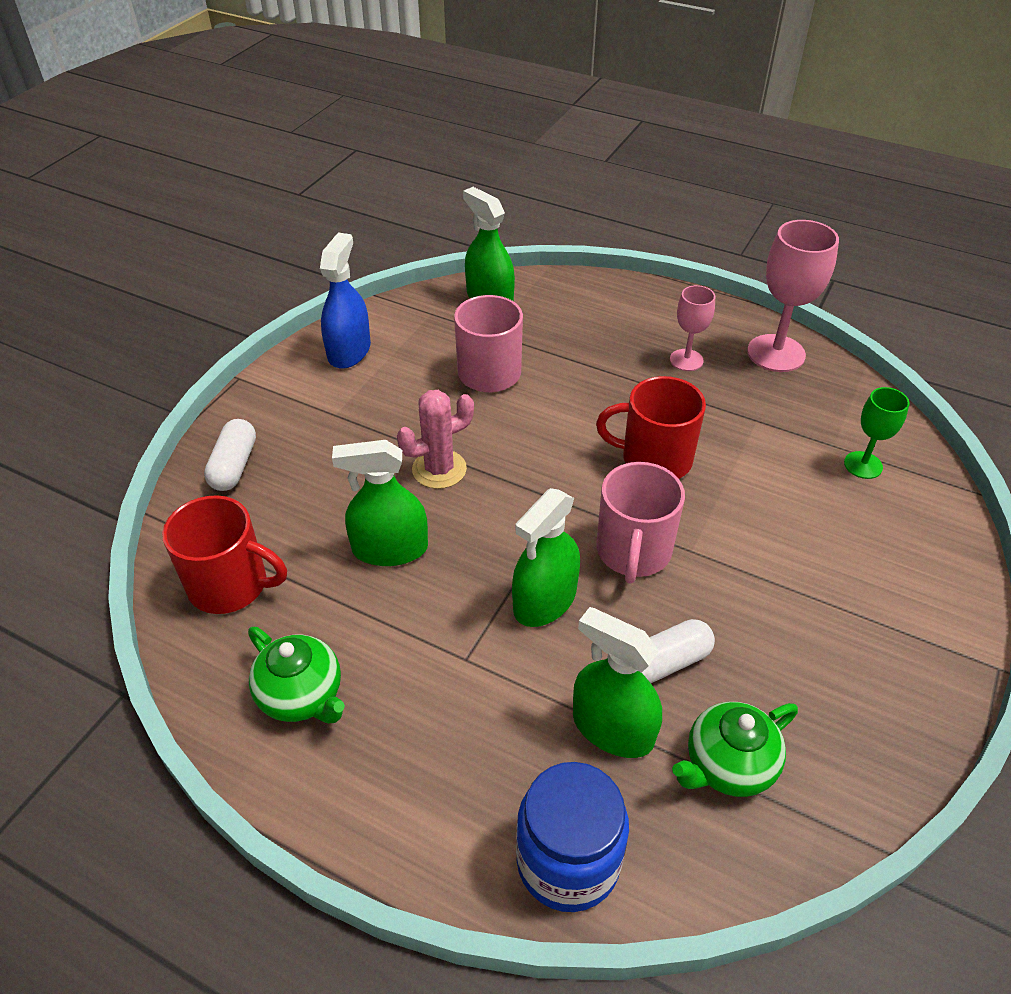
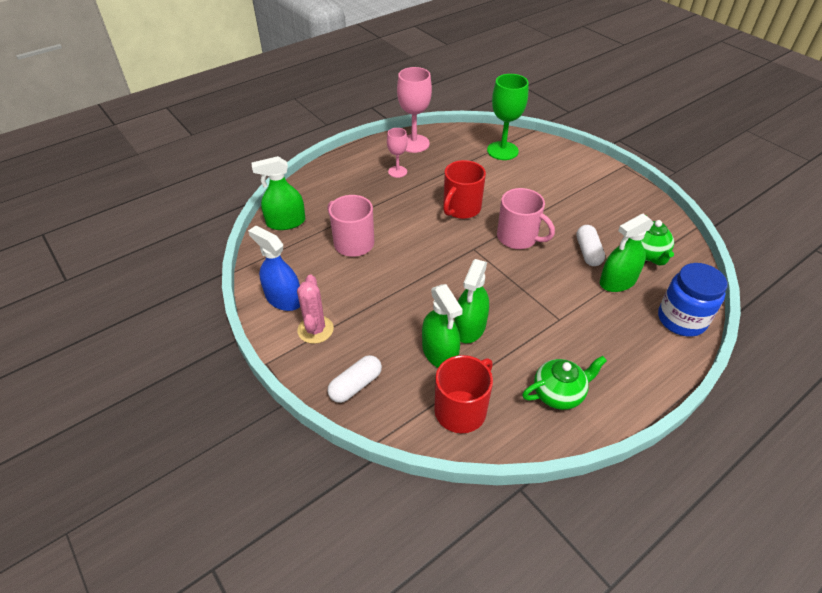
camera: 65 degrees left, 0 degrees up
(234, 466) = (356, 385): white capsule -> white capsule turned 75 degrees counterclockwise
(439, 469) = (419, 289): pink cactus -> pink cactus (315, 329)
(545, 600) = (534, 278): green spray bottle -> green spray bottle (440, 353)
(863, 465) = (502, 151): green goblet -> green goblet, size x1.72

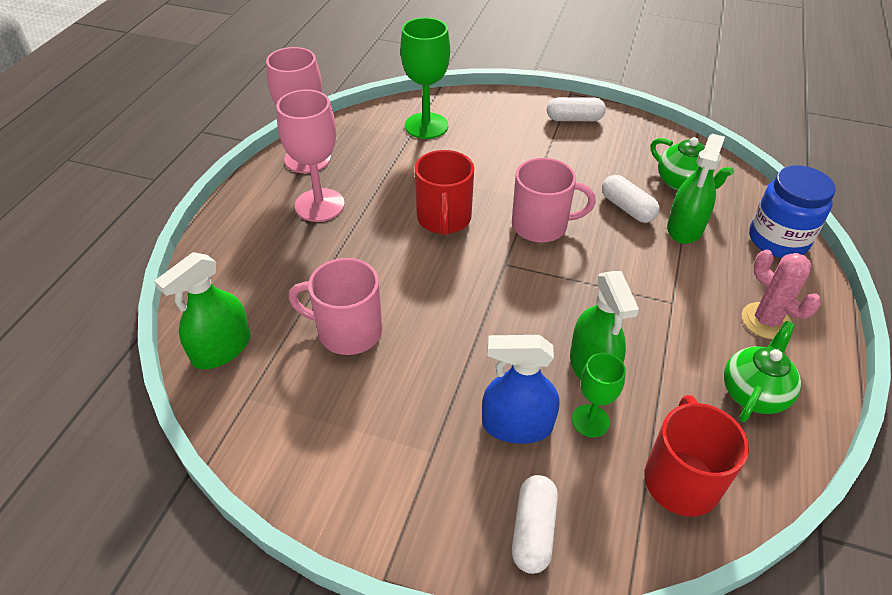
camera: 35 degrees left, 0 degrees up
(283, 299) = (321, 466): blue spray bottle -> blue spray bottle (517, 425)
(315, 329) = (408, 484): pink cactus -> pink cactus (766, 321)
(397, 172) = (319, 205): pink goblet -> pink goblet, size x1.72
(440, 353) = (590, 421): green spray bottle -> green goblet
(609, 183) = (574, 119): none -> white capsule

